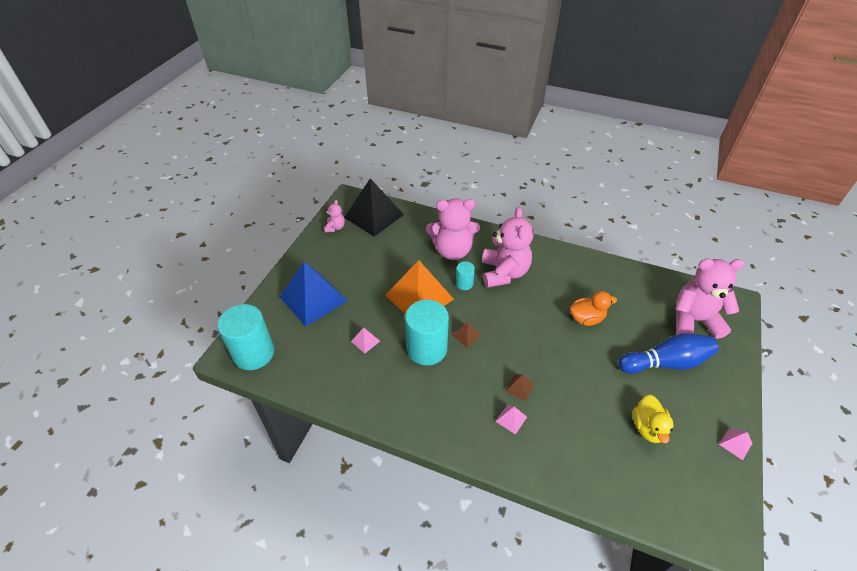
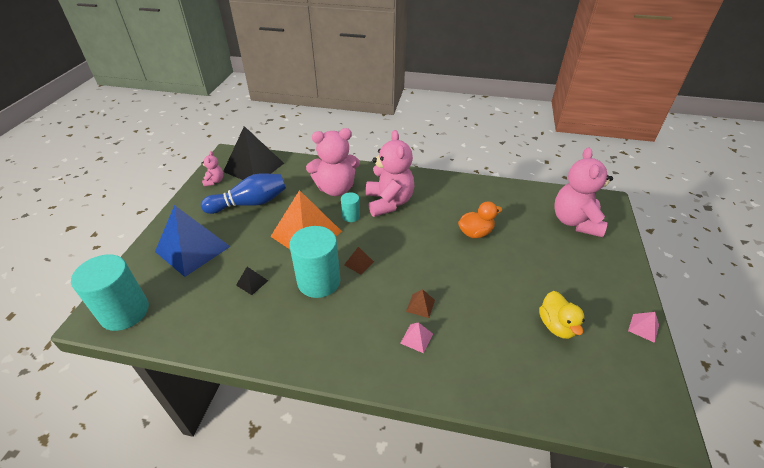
camera: 10 degrees left, 5 degrees down
(365, 341) = (252, 282): pink pyramid -> black pyramid
(665, 363) = (558, 262): blue bowling pin -> blue bowling pin (250, 203)
(694, 320) = (575, 222): pink teddy bear -> pink teddy bear turned 75 degrees counterclockwise

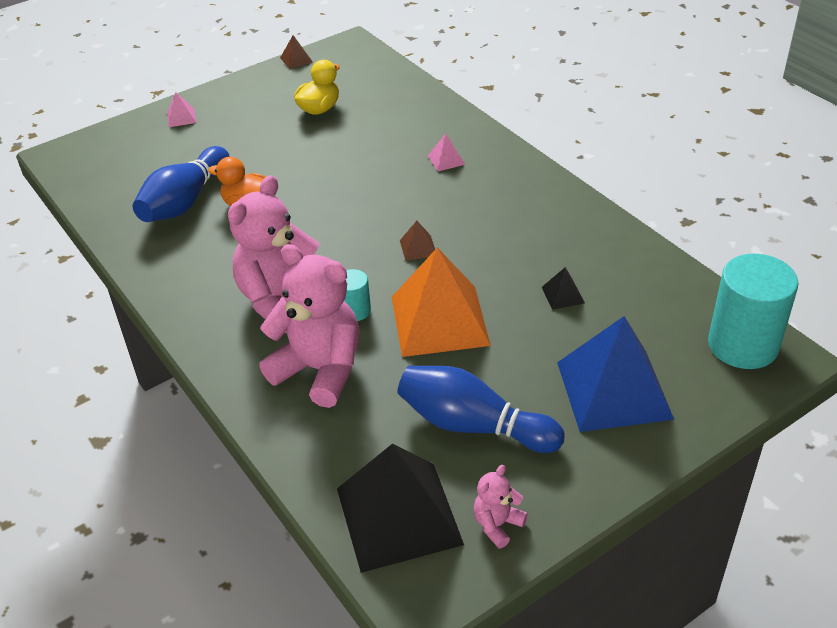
camera: 135 degrees left, 0 degrees up
(319, 281) = (484, 254): turquoise cylinder -> none
(420, 305) = (408, 178): brown pyramid -> brown pyramid (296, 60)
(507, 216) = (185, 201): none -> blue bowling pin
(575, 222) = (134, 158): pink teddy bear -> none
(643, 328) = (259, 76): pink pyramid -> pink pyramid (181, 117)

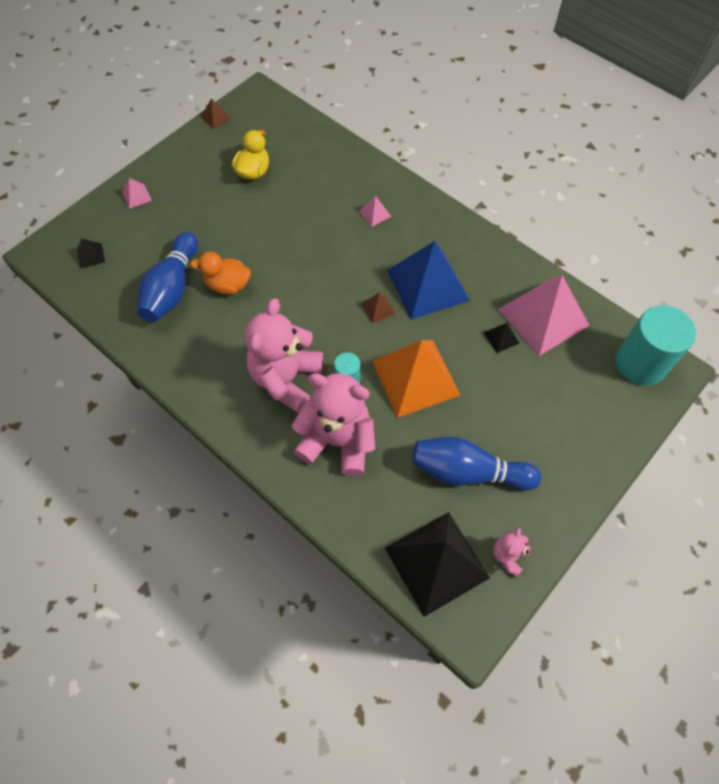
camera: 15 degrees left, 20 degrees up
(109, 163) = (91, 255): none -> black pyramid
(613, 390) = (560, 421): blue pyramid -> blue pyramid (427, 285)
(624, 281) = (543, 317): none -> pink pyramid

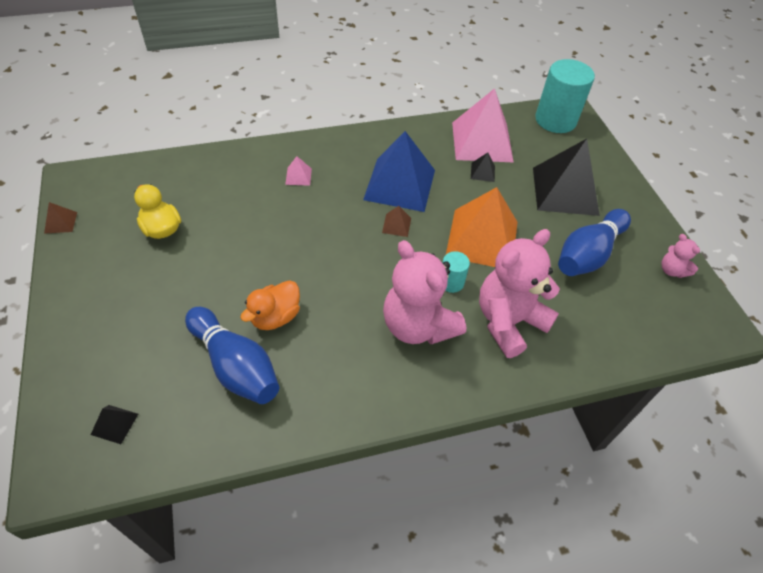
camera: 60 degrees left, 10 degrees down
(137, 196) = (82, 339): pink pyramid -> none
(436, 562) = (658, 316): black pyramid -> black pyramid (565, 191)

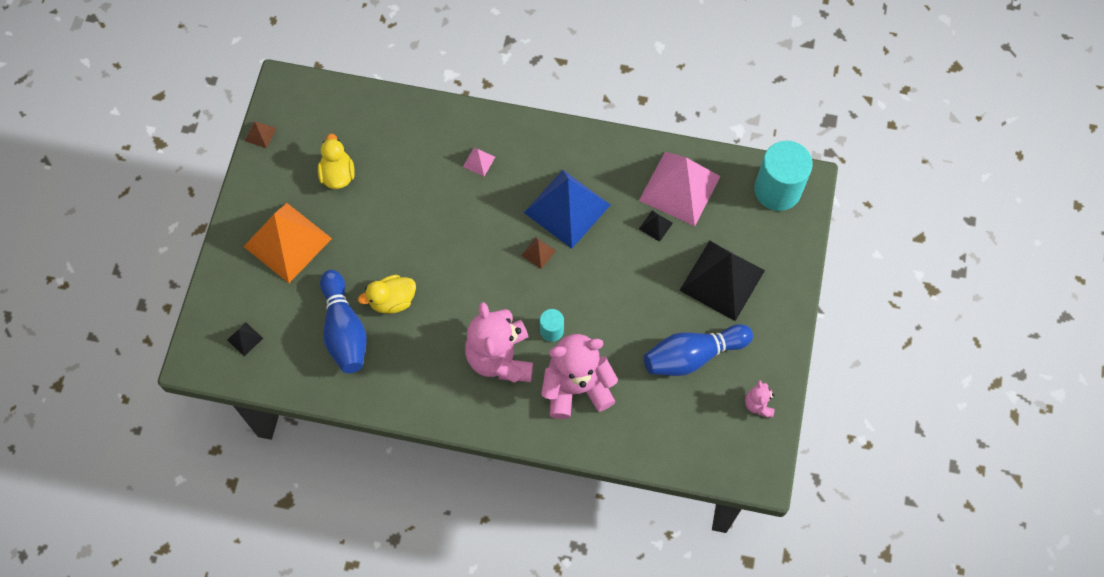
camera: 30 degrees right, 15 degrees up
(275, 317) = (392, 300): orange duck -> yellow duck
(482, 239) = (606, 299): orange pyramid -> orange pyramid (287, 242)

